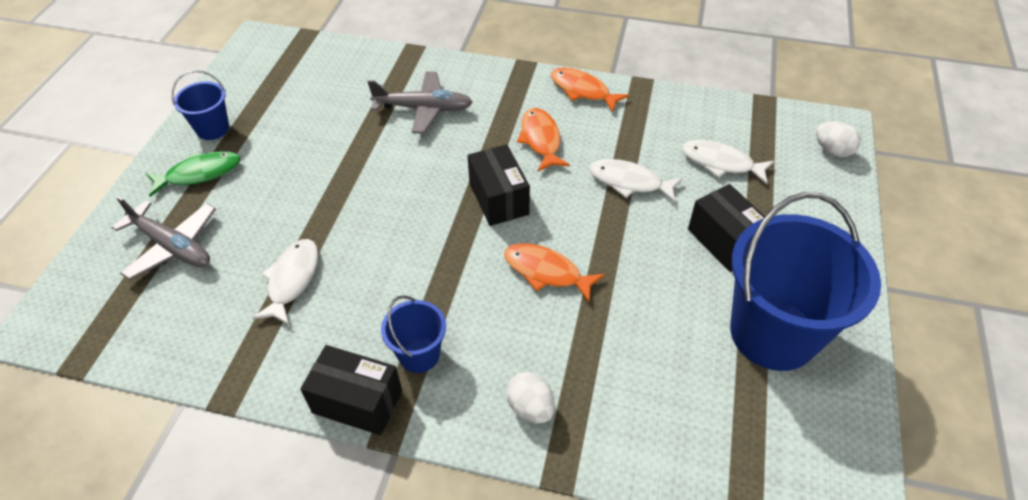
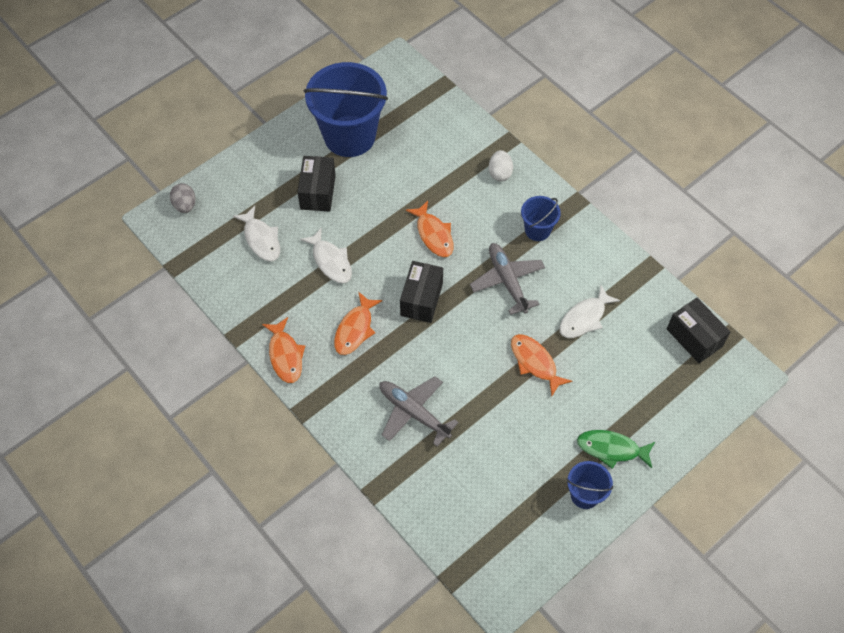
camera: 145 degrees left, 10 degrees up
(172, 246) = (651, 390): grey plane -> grey plane (507, 281)
(327, 205) = (535, 363): none -> orange fish
(357, 402) = (584, 225): black box -> black box (694, 338)
(832, 150) = (185, 205): white egg -> grey egg

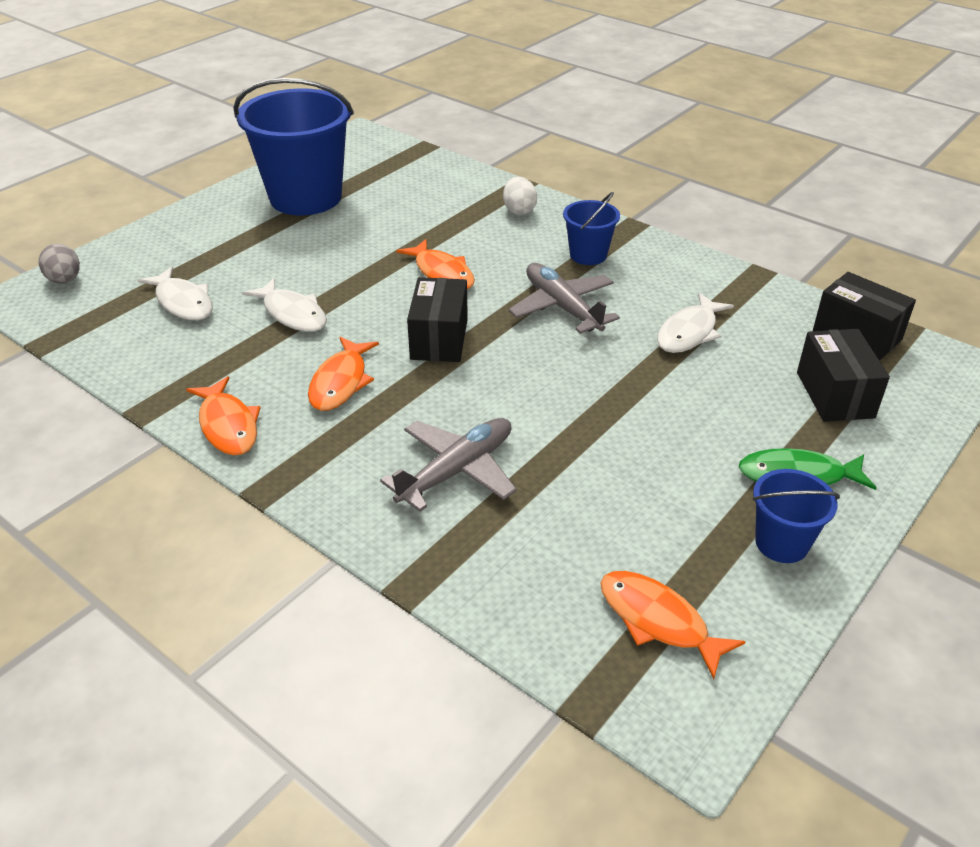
camera: 10 degrees left, 20 degrees down
(318, 192) = (266, 250): black box -> black box (834, 395)
(414, 413) = (456, 471): grey plane -> grey plane turned 105 degrees clockwise
(535, 363) = (634, 388): orange fish -> orange fish (658, 621)

